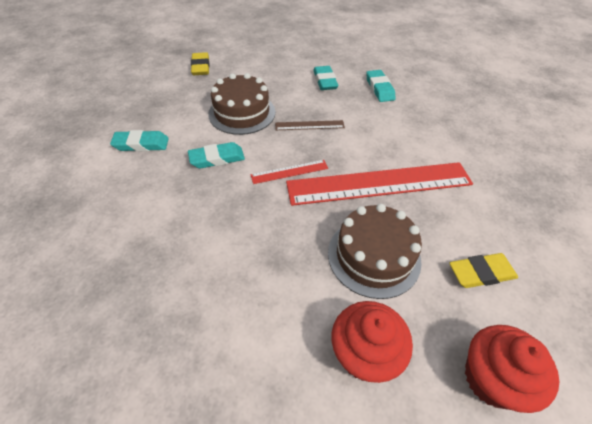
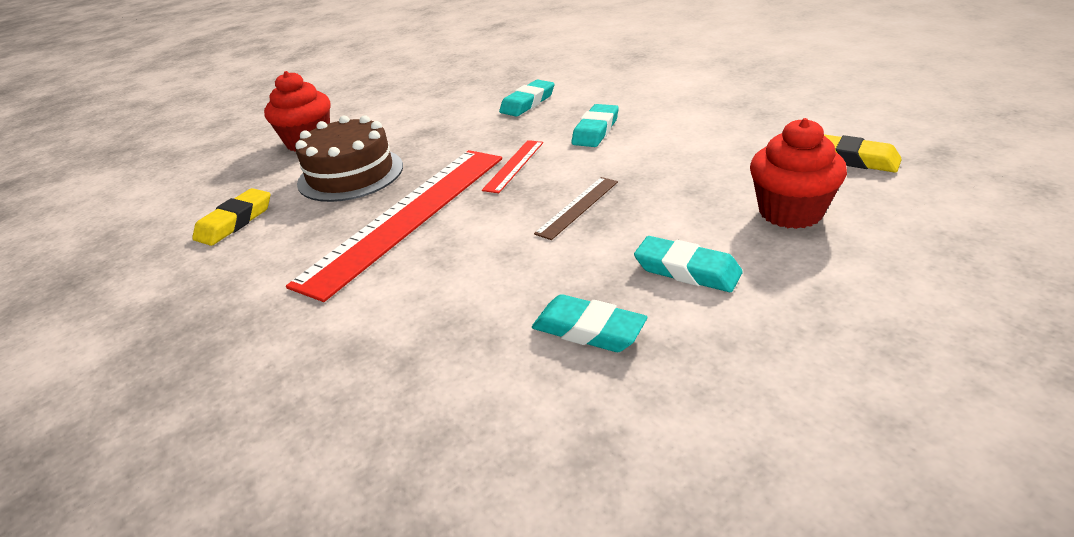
camera: 135 degrees right, 15 degrees down
(141, 144) = (675, 97): turquoise eraser -> turquoise eraser (527, 103)
(242, 113) = (672, 164): brown cake -> none
(491, 379) = (203, 180): red cupcake -> red cupcake (790, 212)

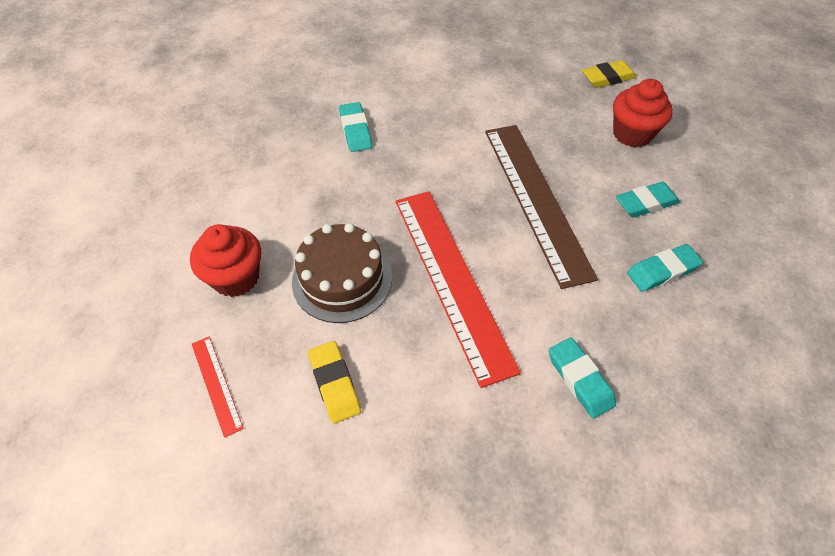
camera: 55 degrees left, 20 degrees up
(514, 165) = (446, 193): red ruler -> red ruler (216, 384)
(578, 207) = (536, 199): brown ruler -> brown ruler, size x2.33
(595, 131) = (447, 131): turquoise eraser -> turquoise eraser (580, 380)

